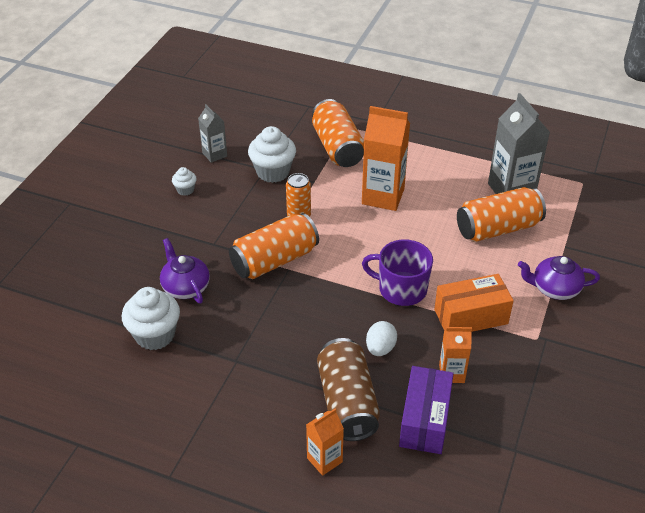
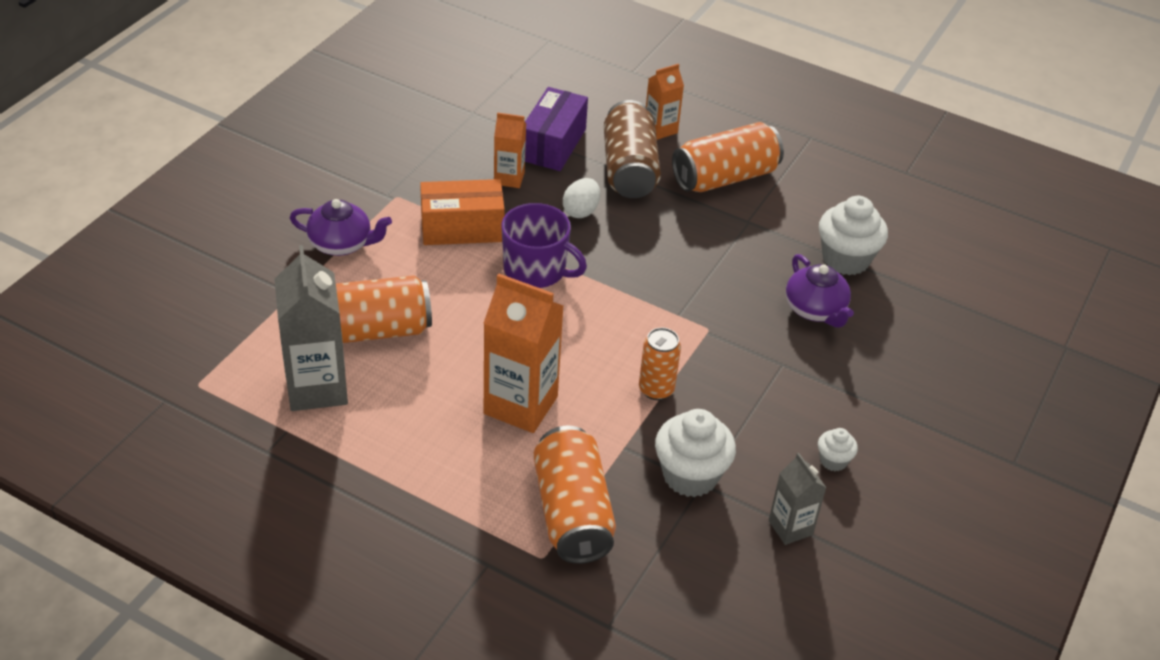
camera: 175 degrees left, 0 degrees up
(274, 260) = (696, 328): orange can -> orange can (725, 177)

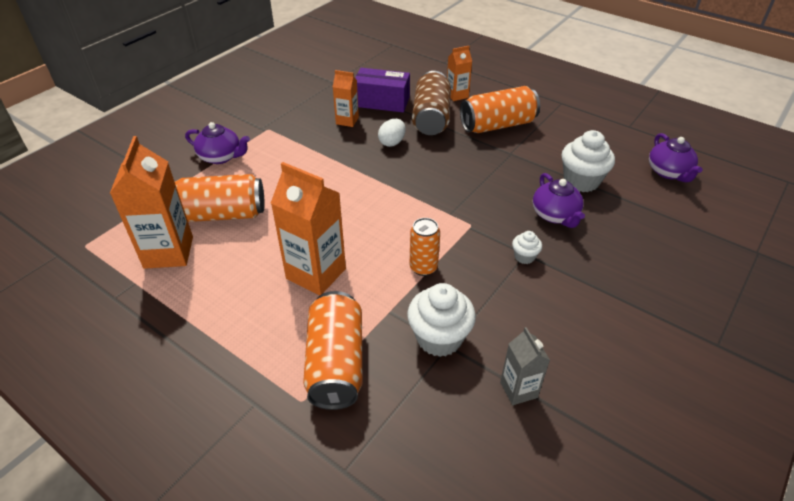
camera: 10 degrees right, 0 degrees up
(317, 388) = (168, 252): grey carton -> orange carton
(462, 228) = (306, 150): orange box -> none
(536, 270) = (351, 179): purple mug -> none
(553, 144) = (382, 102): purple box -> purple box turned 75 degrees clockwise
(833, 461) = (560, 333): white cupcake -> white cupcake (524, 257)
(959, 241) = (669, 172): none -> purple teapot

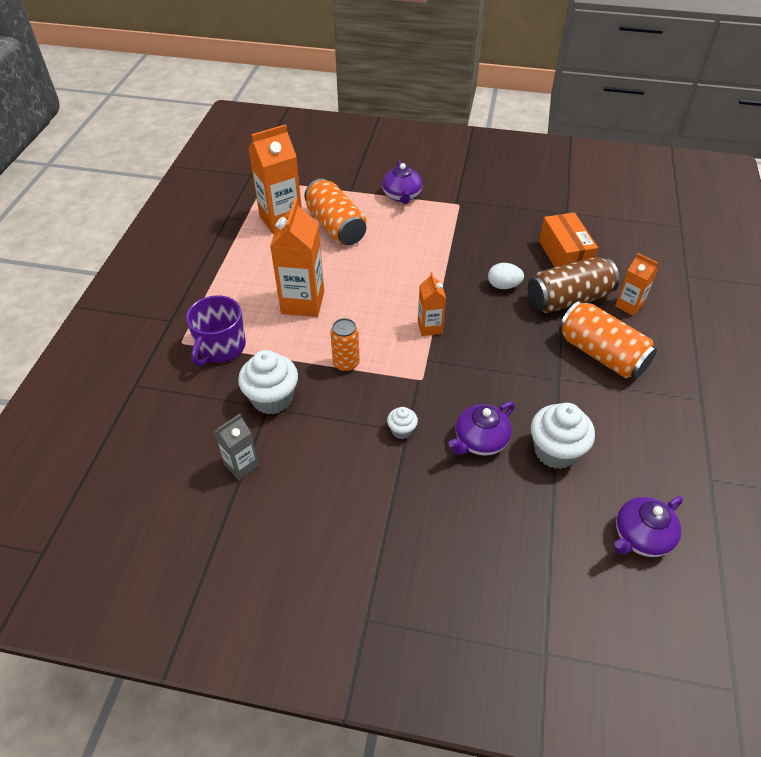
camera: 65 degrees right, 5 degrees up
(336, 363) = (221, 347): orange can -> purple mug
(347, 121) = (512, 245): orange carton -> orange carton (430, 327)
(382, 102) = (564, 256): purple box -> orange box

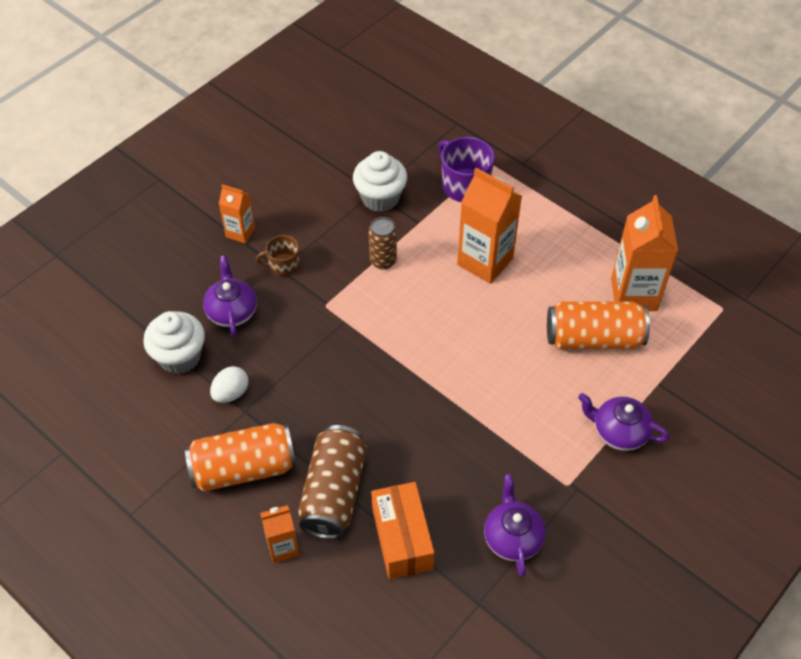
camera: 120 degrees right, 5 degrees up
(241, 465) = (328, 159): grey carton -> none
(346, 363) = (383, 261): orange can -> brown can
(402, 430) = (283, 265): white cupcake -> brown mug
(430, 327) = (382, 344): orange carton -> orange carton (240, 232)
(503, 286) = (395, 443): white egg -> white egg (231, 393)
(564, 256) = (402, 539): orange box -> orange box turned 60 degrees clockwise
(641, 537) = (69, 363): purple teapot -> purple teapot (512, 537)

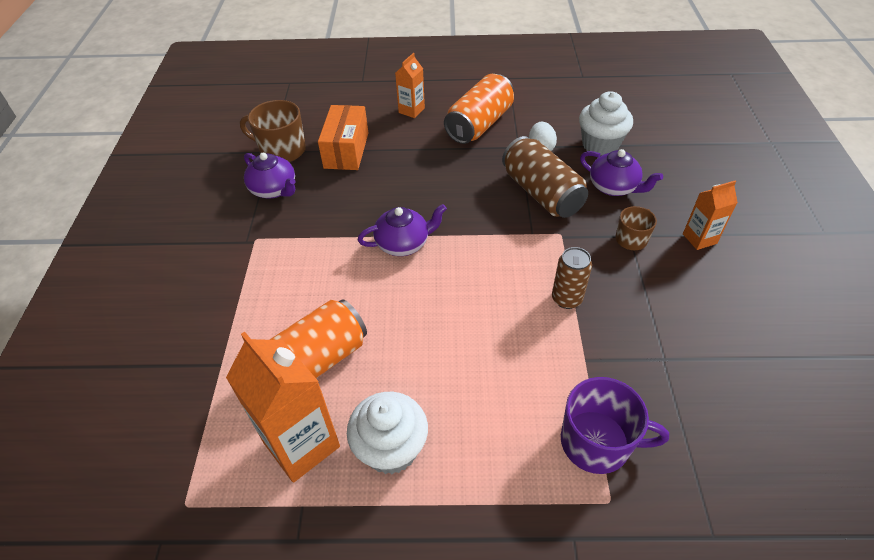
camera: 140 degrees right, 5 degrees down
(333, 492) = (413, 145): brown can -> brown can (541, 193)
(380, 198) = (650, 357): white cupcake -> white cupcake (391, 449)
(402, 539) = (346, 150): orange box -> orange box turned 60 degrees clockwise
(466, 595) = (282, 150): none -> brown mug
(485, 261) = (481, 366): orange carton -> none
(619, 432) = (236, 299): purple teapot -> purple teapot (403, 243)

